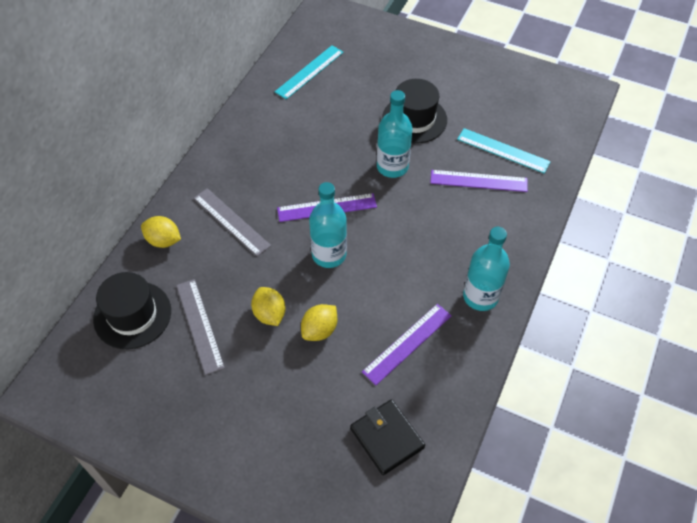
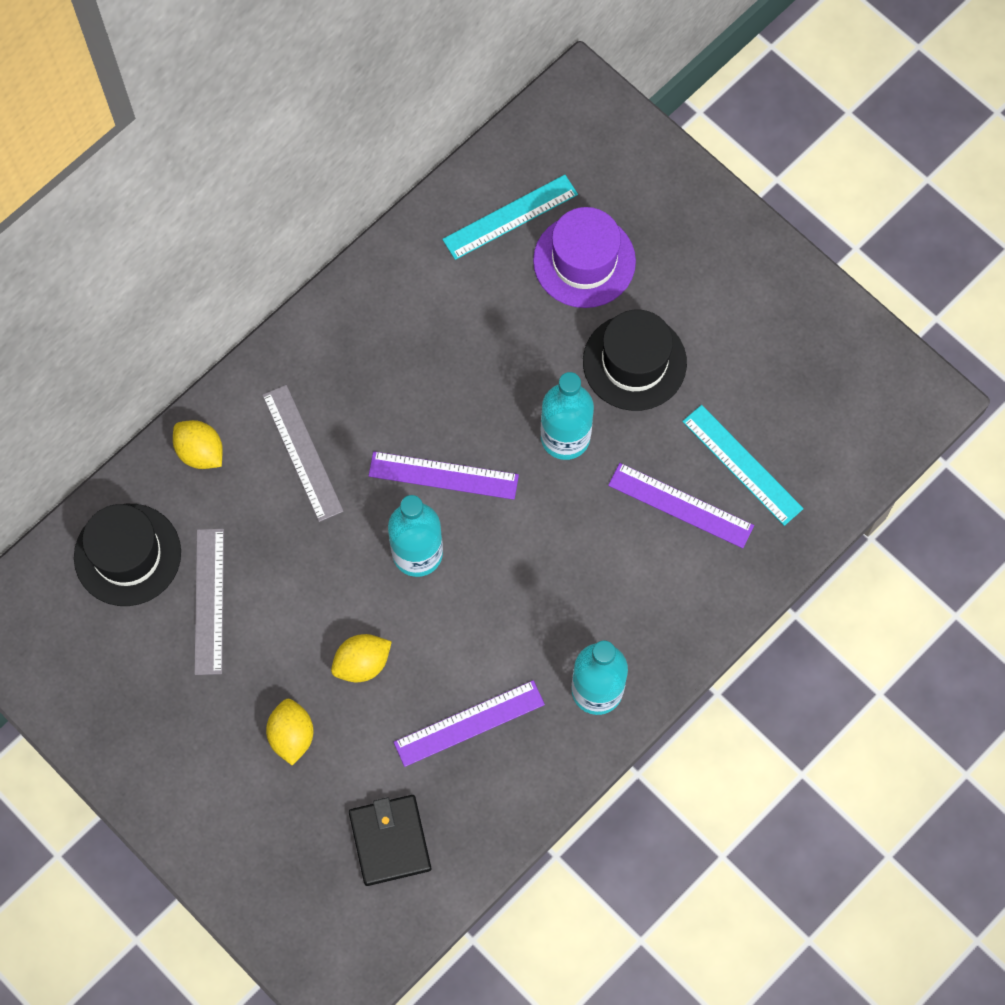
camera: 20 degrees right, 15 degrees up
(269, 314) = (305, 616): yellow lemon -> yellow lemon (291, 735)
(361, 80) = (584, 261): none -> purple hat

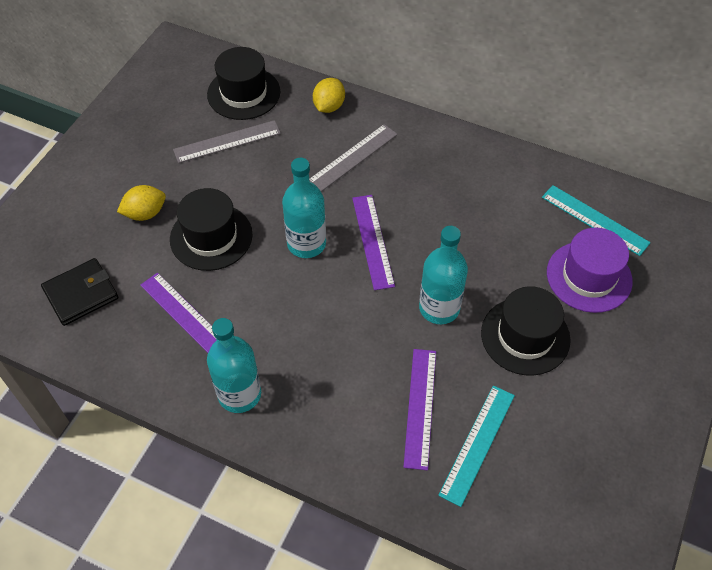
camera: 70 degrees right, 15 degrees down
(362, 663) = (211, 237): yellow lemon -> black hat

